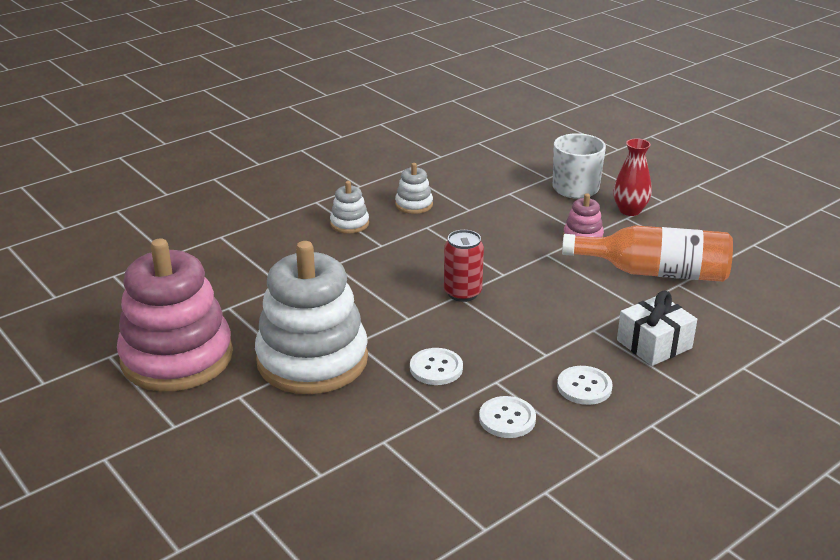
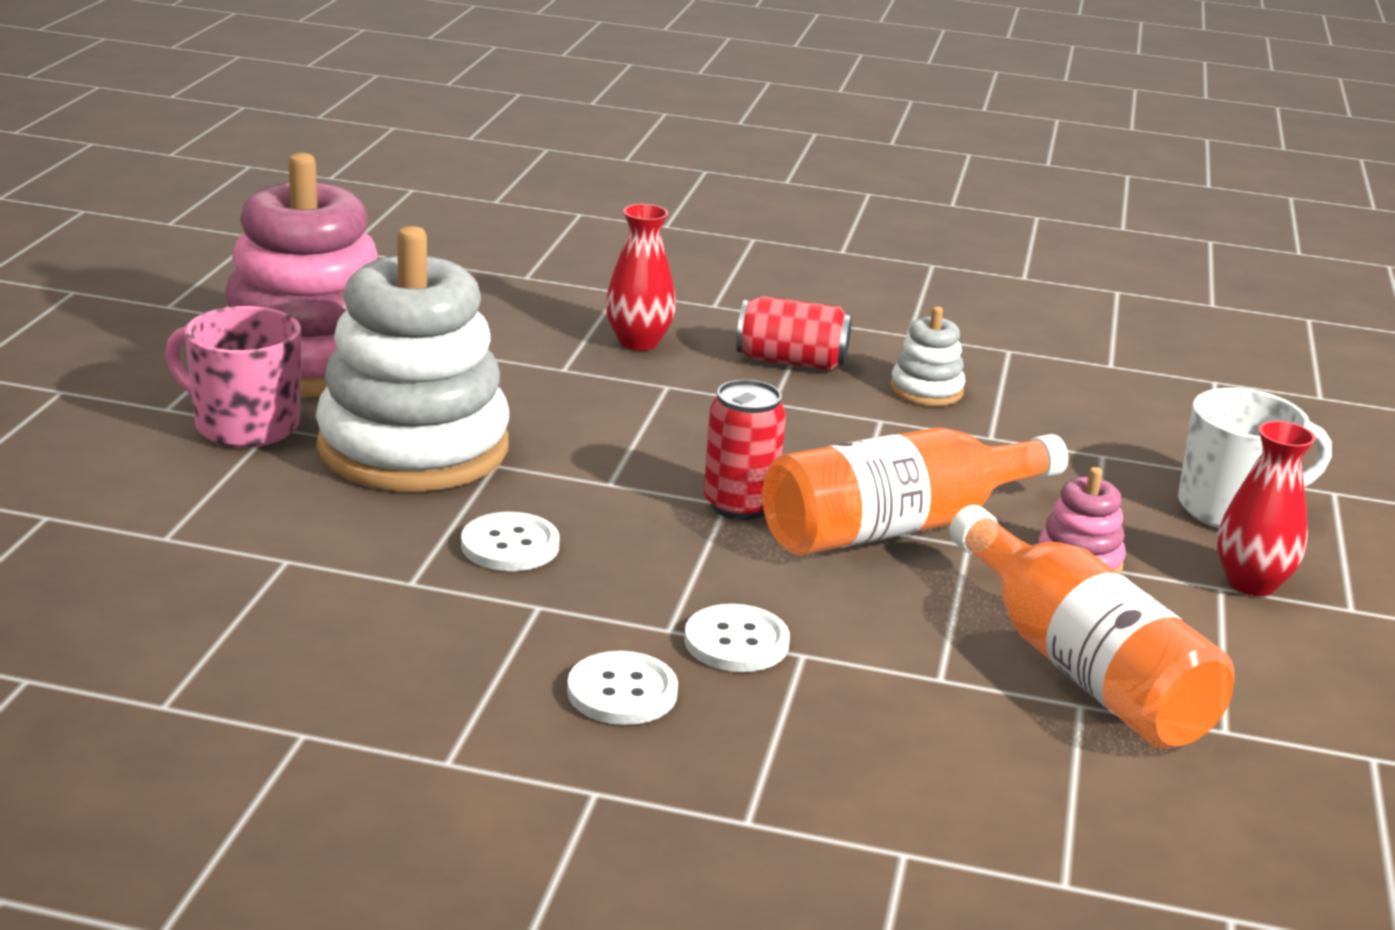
camera: 50 degrees right, 5 degrees down
(226, 405) = (244, 425): none -> pink mug
(281, 254) = (638, 342): none -> red vase
(349, 224) = (791, 361): white stacking toy -> red can
(507, 419) = (451, 644): white button -> white button (736, 642)
(518, 263) = (898, 526): none -> orange bottle
(654, 344) = (842, 729): white gift -> none

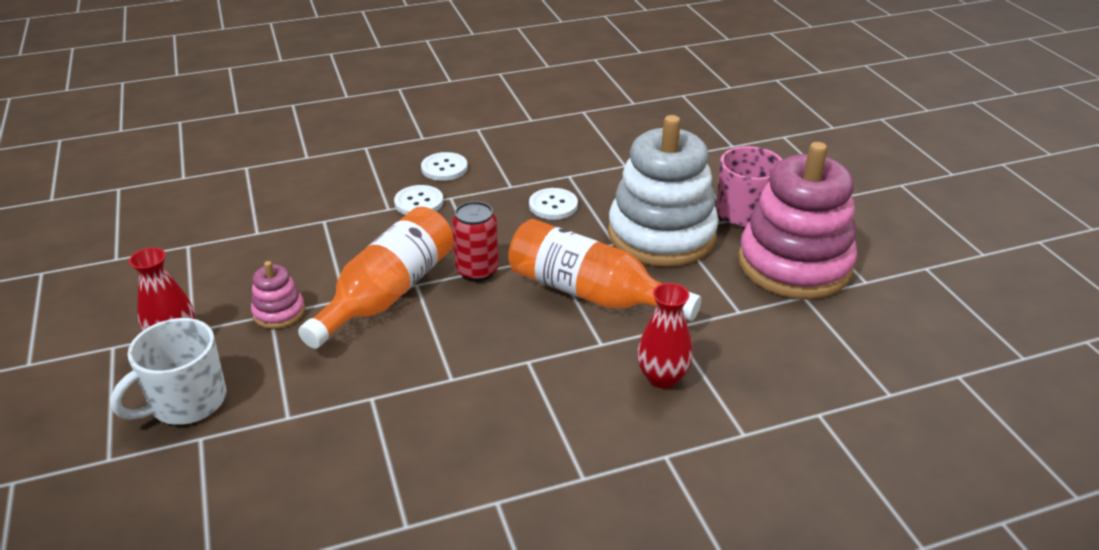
camera: 150 degrees right, 10 degrees up
(791, 361) = (551, 411): red can -> none
(926, 390) = (440, 428): white stacking toy -> none
(1081, 667) = (261, 250): orange bottle -> orange bottle (590, 293)

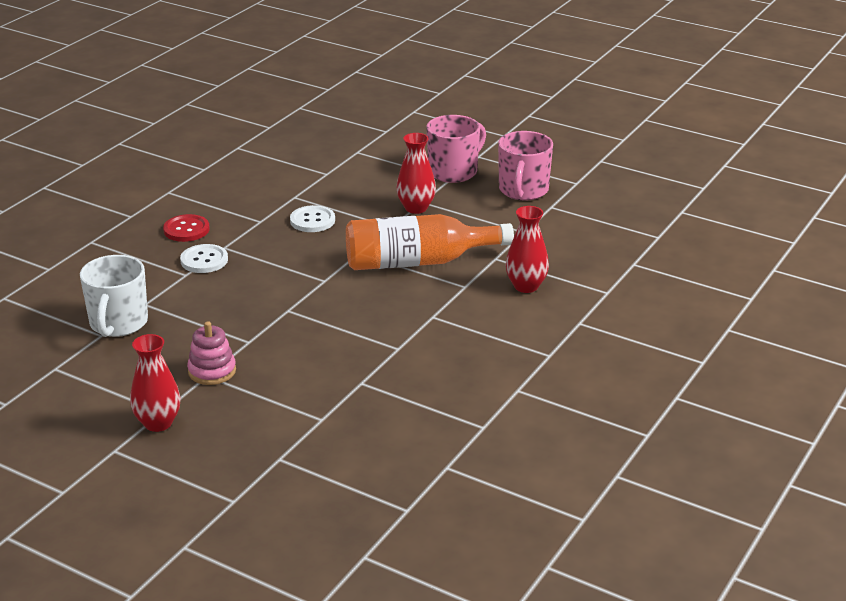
camera: 40 degrees left, 5 degrees down
(186, 402) = (234, 448): white mug -> white mug (118, 324)
(387, 294) = (276, 324): orange bottle -> none
(444, 168) = (186, 230): white button -> red button
(477, 271) = (320, 283): red can -> none
(661, 235) = (416, 208): white stacking toy -> red vase
(794, 264) = (523, 191): pink stacking toy -> pink mug

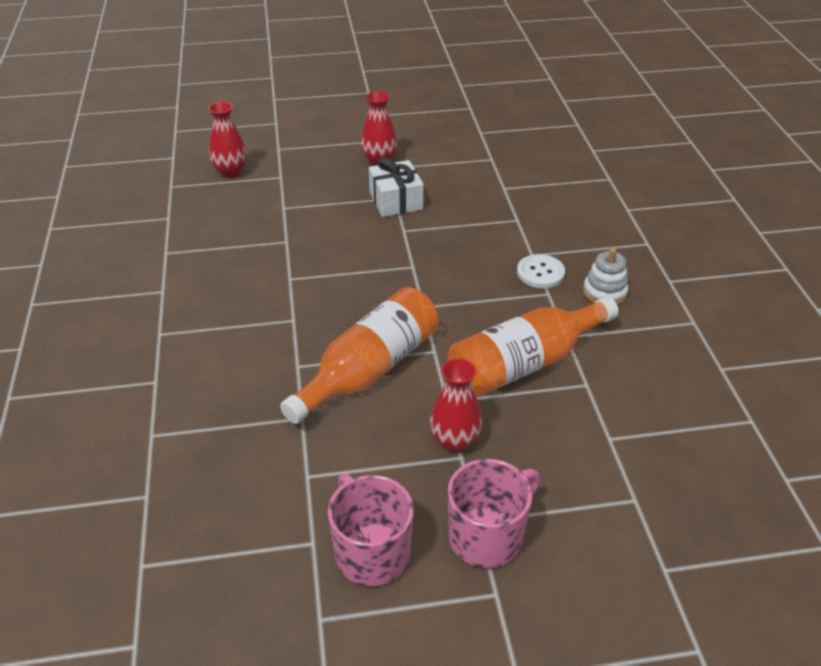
camera: 140 degrees right, 10 degrees up
(118, 324) = (507, 199): white mug -> none
(186, 230) = (604, 292): red button -> white stacking toy
(212, 371) = (396, 201): pink stacking toy -> white gift
(312, 220) = (525, 363): white button -> orange bottle
(454, 171) = (487, 536): pink mug -> pink mug turned 135 degrees counterclockwise
(526, 286) = (239, 397): red vase -> red vase (231, 172)

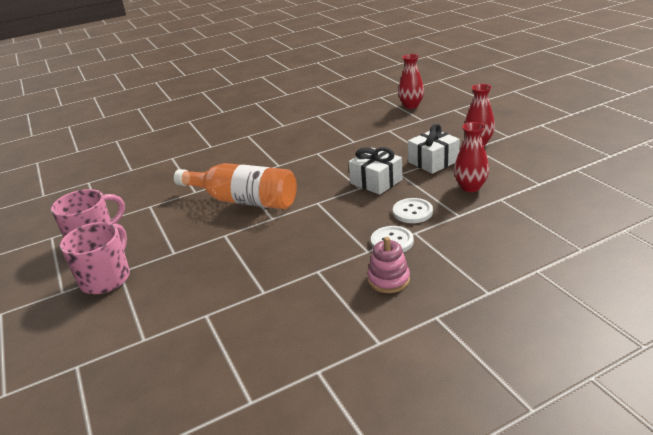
camera: 75 degrees right, 10 degrees down
(408, 251) = (376, 181): none -> white gift
(454, 442) = (186, 247): red vase -> red vase (470, 187)
(487, 536) = (106, 278): pink mug -> pink mug turned 105 degrees counterclockwise
(493, 244) = (412, 212): none -> white button
(525, 363) = (275, 258): orange bottle -> none
(604, 292) = (388, 279): white stacking toy -> pink stacking toy

